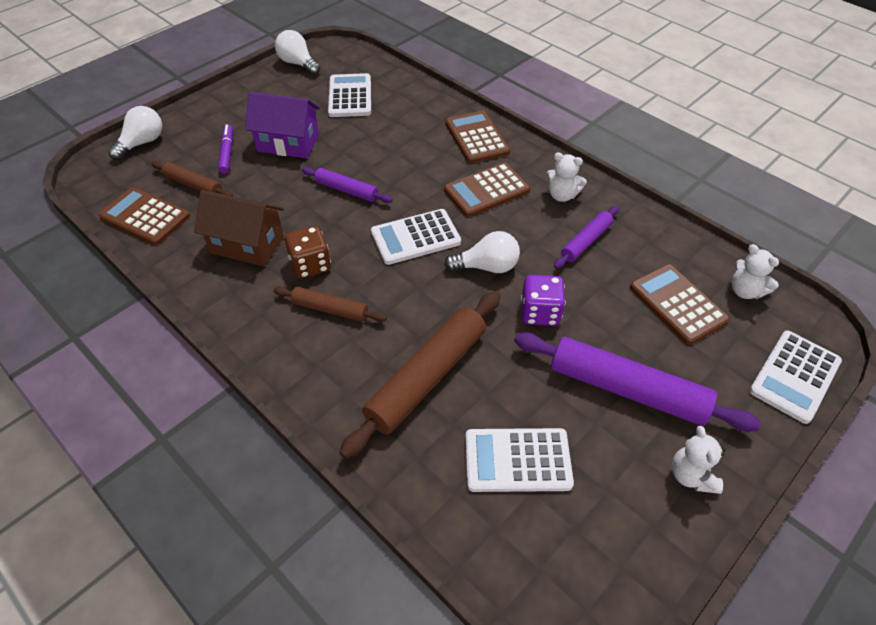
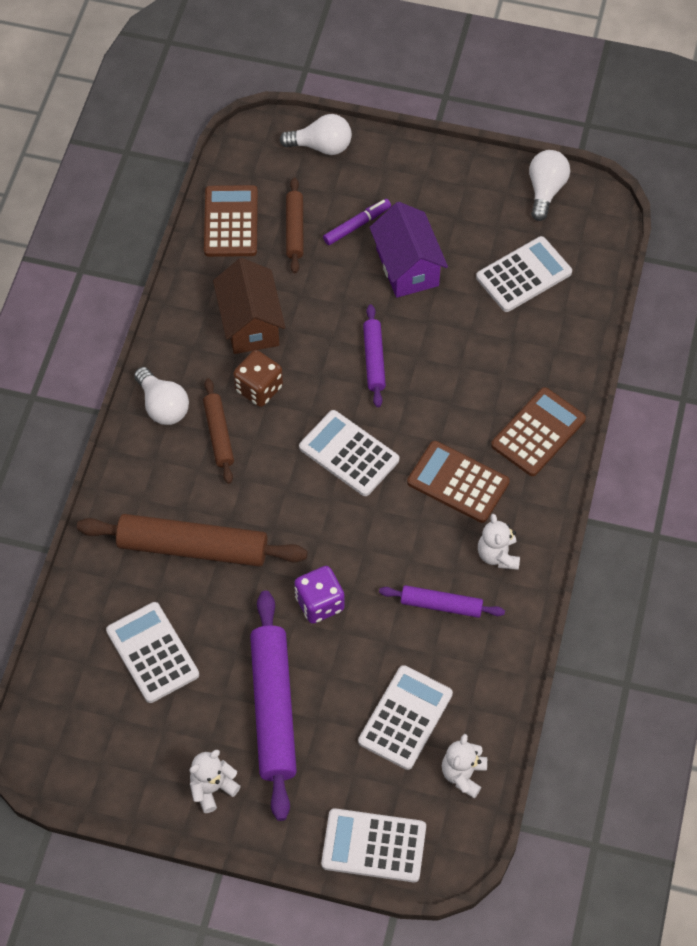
camera: 60 degrees right, 10 degrees up
(487, 266) = (349, 533): white light bulb -> white light bulb (163, 406)
(677, 304) = (405, 718): brown calculator -> white calculator

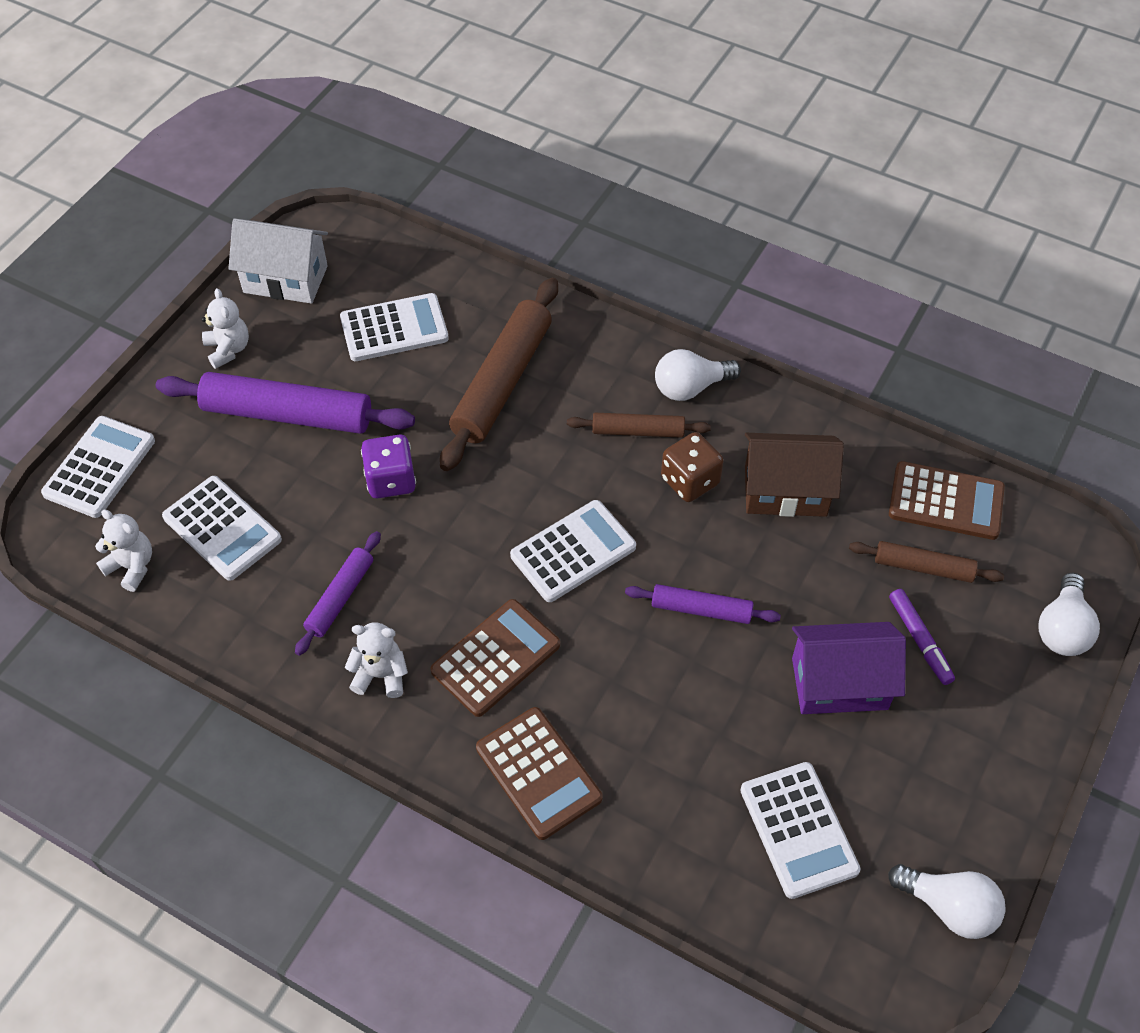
camera: 105 degrees right, 5 degrees down
(113, 769) = (285, 279): none -> white house

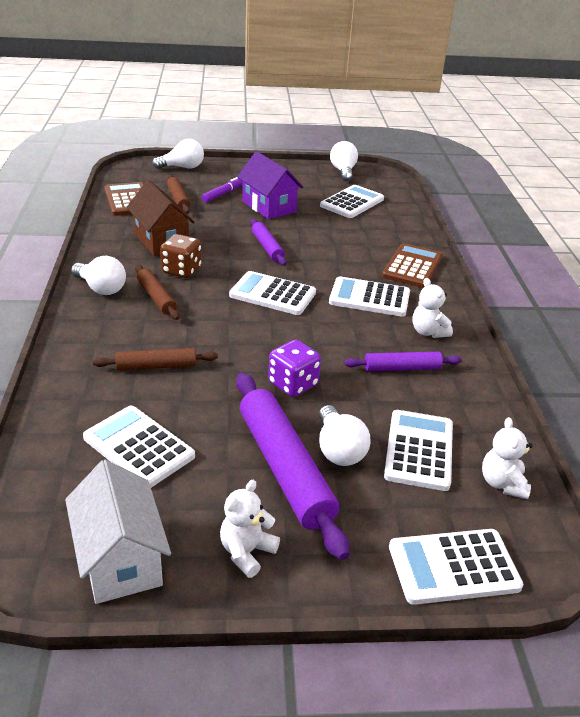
camera: 125 degrees left, 20 degrees down
(275, 466) = (338, 449): none -> white light bulb
(496, 658) = (369, 298): brown calculator -> white calculator
(502, 382) = (156, 366): brown rolling pin -> brown rolling pin, size x0.54

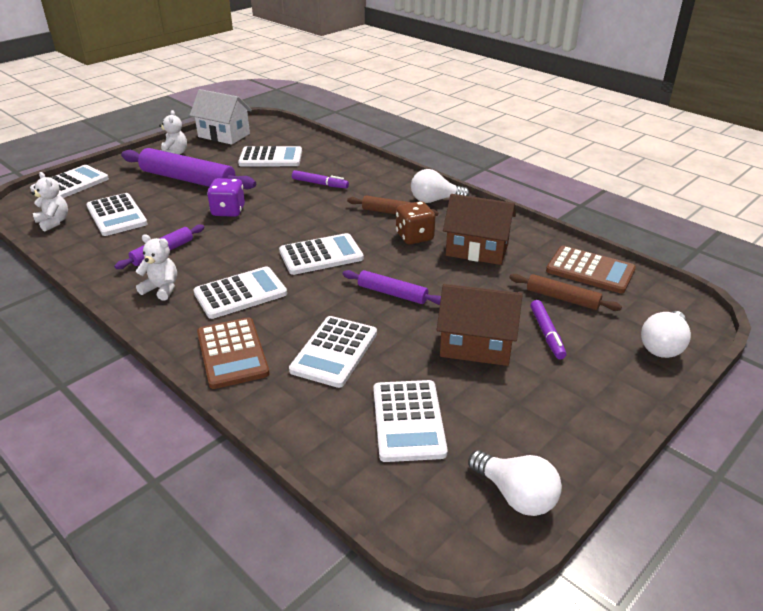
camera: 140 degrees right, 0 degrees up
(156, 366) = (320, 184): brown rolling pin -> purple marker
(269, 207) = (476, 346): purple house -> brown house
(338, 449) = (166, 197): white light bulb -> none
(350, 239) = (334, 352): none -> white calculator

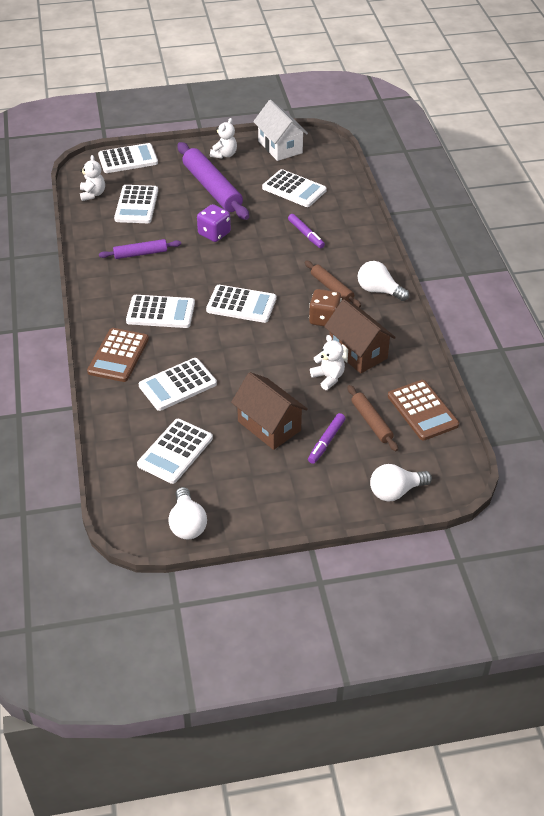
camera: 35 degrees right, 10 degrees up
(161, 289) = (116, 285): white teddy bear -> white teddy bear (328, 378)
(392, 293) = (257, 360): purple rolling pin -> none

